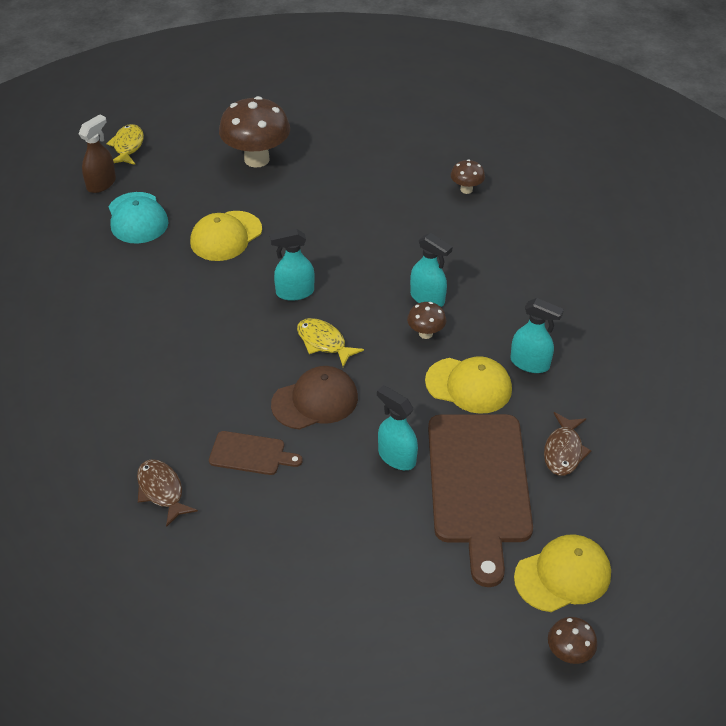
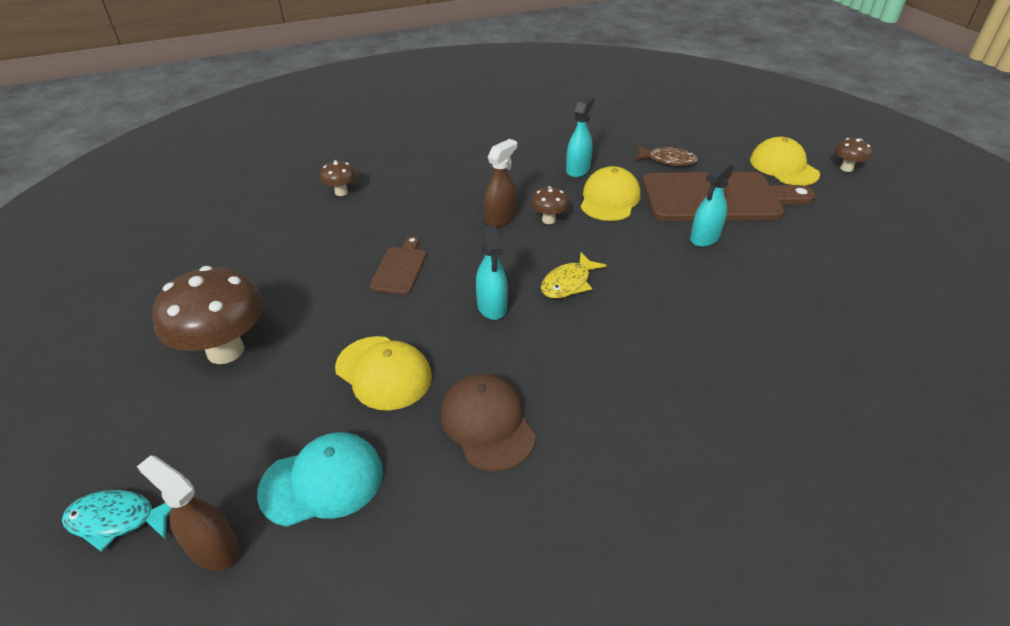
camera: 90 degrees left, 5 degrees down
(127, 146) = (118, 520): yellow fish -> turquoise fish
(162, 491) = (818, 399): brown fish -> none
(251, 454) = (737, 330): brown cutting board -> brown cutting board (400, 268)
(315, 401) = (651, 287): brown cap -> brown cap (487, 423)
(427, 298) = (500, 218): turquoise spray bottle -> brown spray bottle

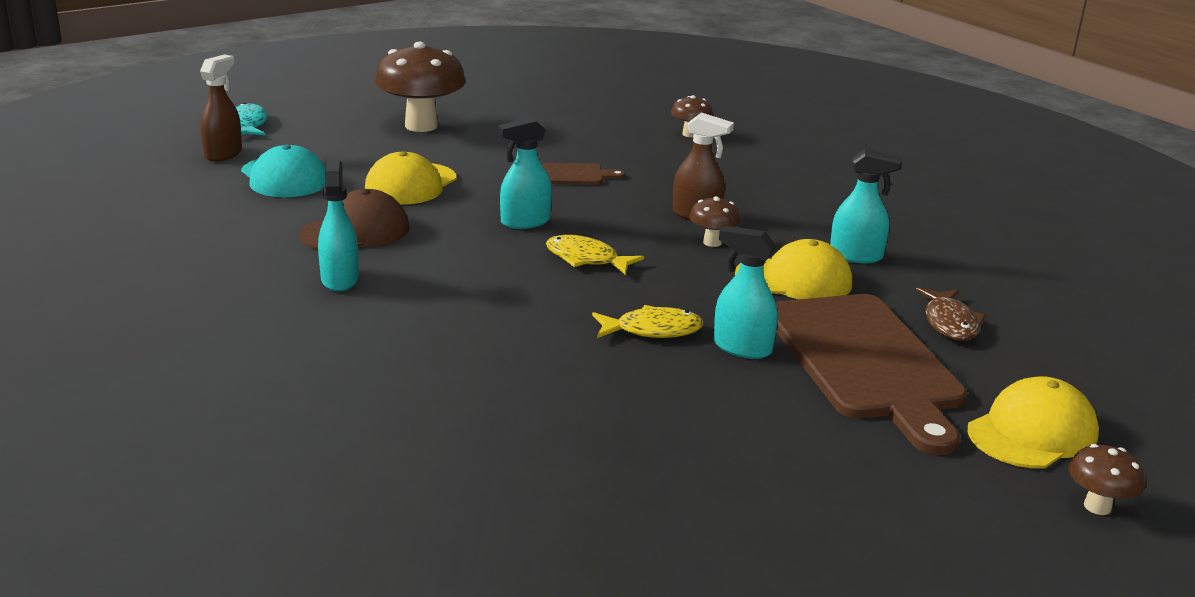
camera: 75 degrees right, 15 degrees down
(593, 442) = (339, 279): none -> turquoise spray bottle
(683, 270) = (652, 330): none -> yellow fish

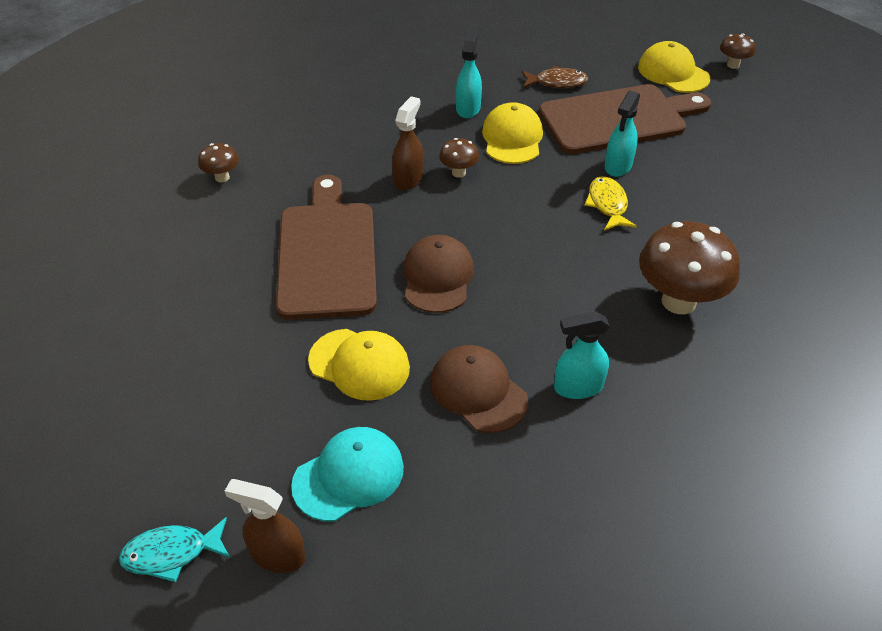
camera: 90 degrees left, 20 degrees up
(421, 126) = (187, 375): brown mushroom -> brown mushroom (678, 301)
(525, 222) = (437, 277): turquoise spray bottle -> brown cap
(568, 175) = (327, 253): brown cutting board -> brown cutting board, size x2.17
(586, 259) = (503, 238): yellow fish -> none

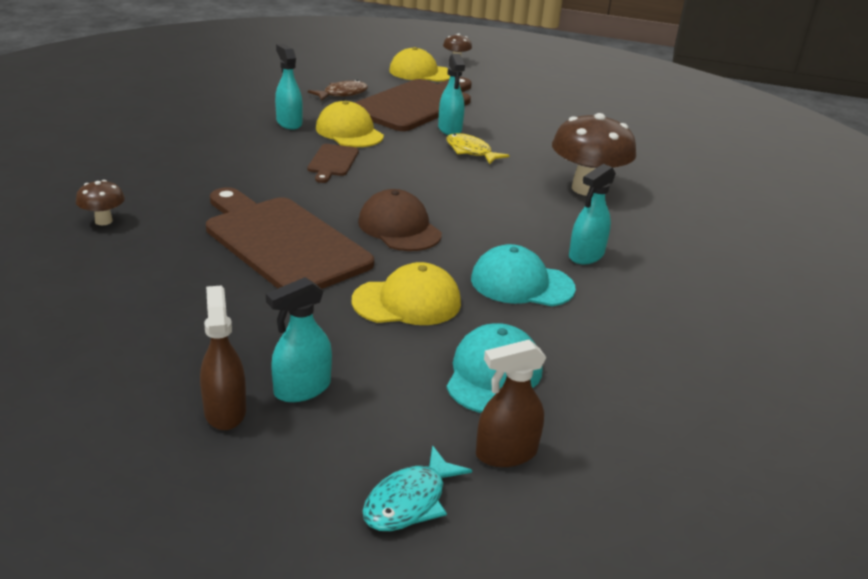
camera: 40 degrees left, 15 degrees down
(200, 411) = (302, 389): none -> turquoise spray bottle
(408, 179) = (294, 176): brown spray bottle -> brown spray bottle (225, 411)
(458, 172) = (332, 162): brown mushroom -> brown cutting board
(478, 391) = (521, 283): brown cap -> turquoise cap

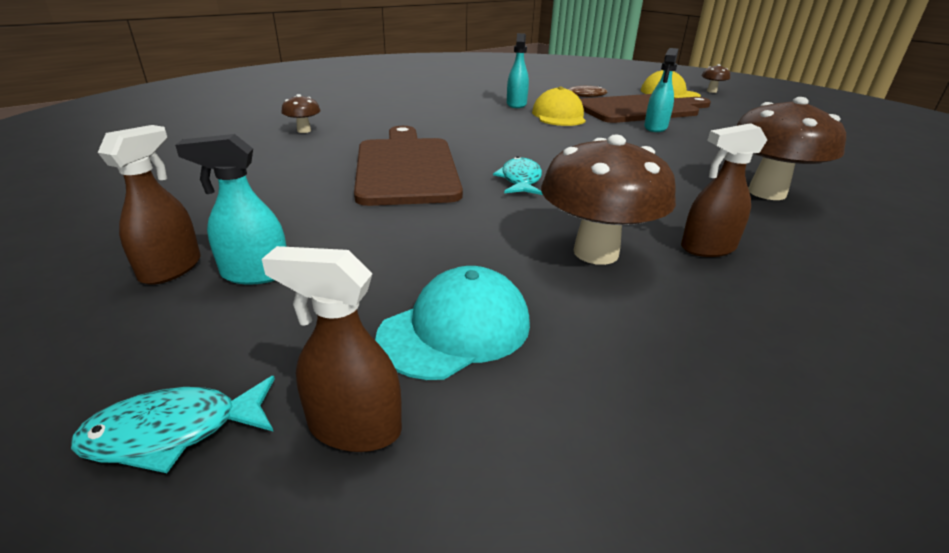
camera: 35 degrees right, 0 degrees up
(332, 162) = (519, 129): brown cutting board -> none
(399, 228) = (520, 180): brown cap -> turquoise fish
(407, 302) = (452, 234): yellow cap -> none
(471, 151) = (659, 144): yellow fish -> none
(521, 283) = (596, 253): turquoise cap -> brown mushroom
(586, 255) = (707, 248): turquoise spray bottle -> brown spray bottle

